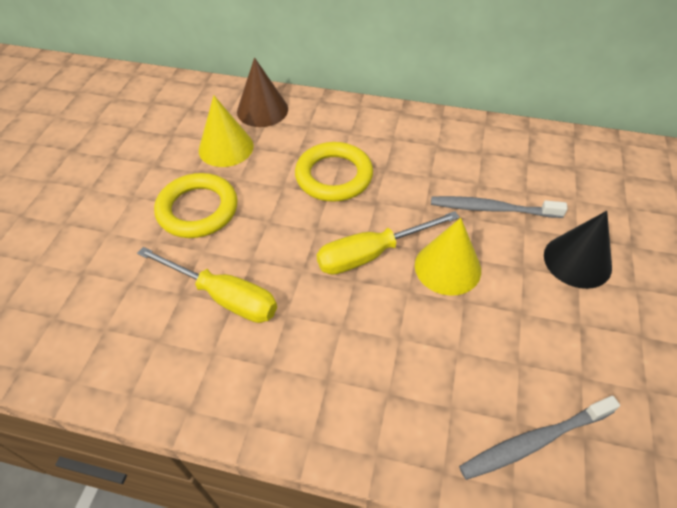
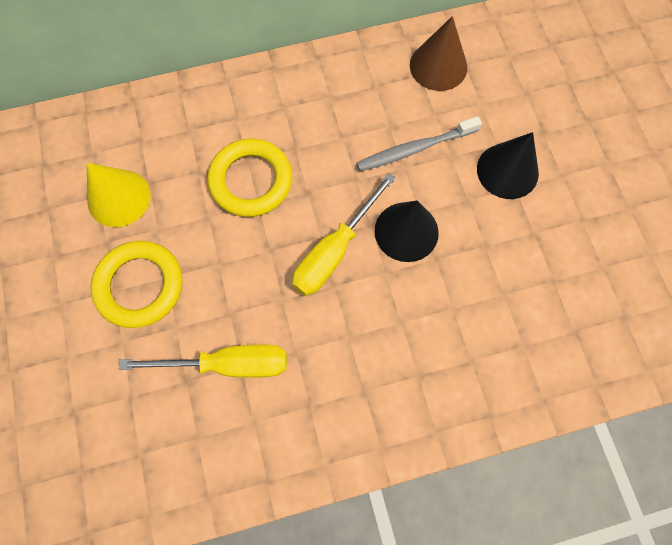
camera: 30 degrees left, 20 degrees up
(262, 110) = (126, 131): brown cone -> brown cone (438, 66)
(447, 267) = (406, 231): yellow cone -> black cone
(533, 441) = (542, 355): grey toothbrush -> none

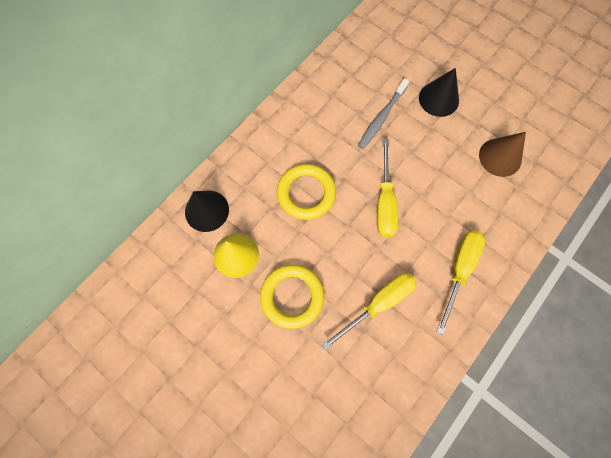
camera: 35 degrees left, 0 degrees up
(358, 394) = (459, 270): none -> yellow screwdriver
(406, 231) = (413, 166): black cone -> black cone (206, 210)
(438, 66) = (357, 63): brown cone -> brown cone (500, 157)

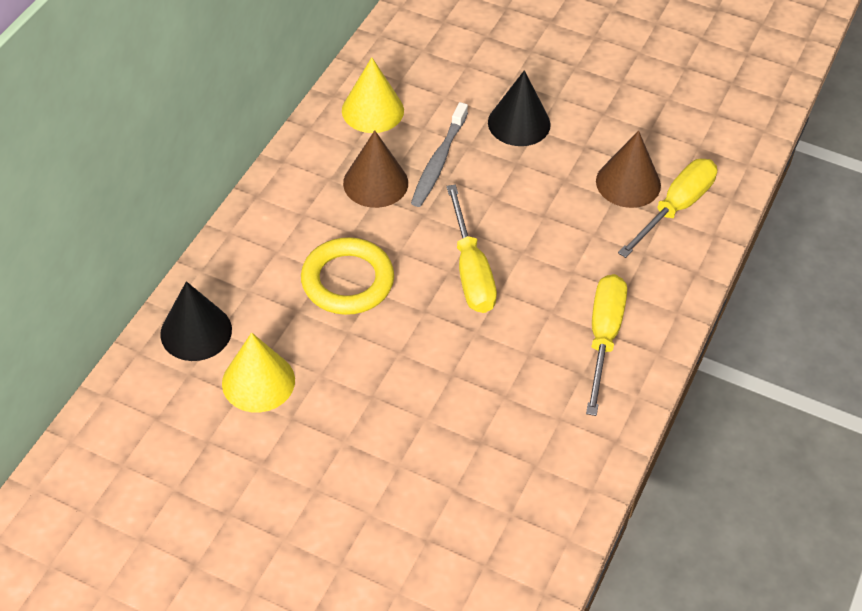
camera: 15 degrees left, 20 degrees down
(292, 296) = (360, 419): yellow ring -> none
(339, 125) = (375, 183): none -> brown cone
(348, 72) = (372, 110): none -> yellow cone
(378, 304) = (494, 403): yellow screwdriver -> yellow screwdriver (675, 208)

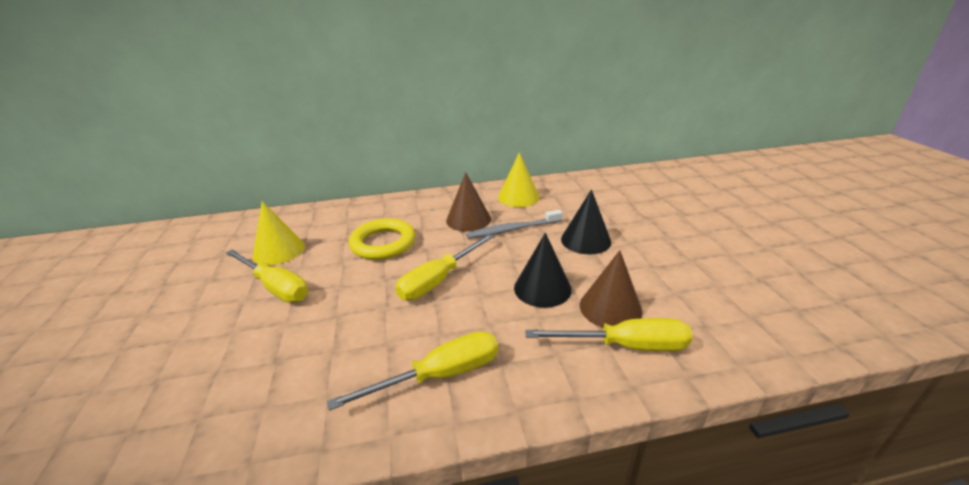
camera: 55 degrees right, 20 degrees down
(196, 331) = (304, 220): black cone -> black cone (542, 288)
(345, 407) = (275, 287): none -> yellow screwdriver

